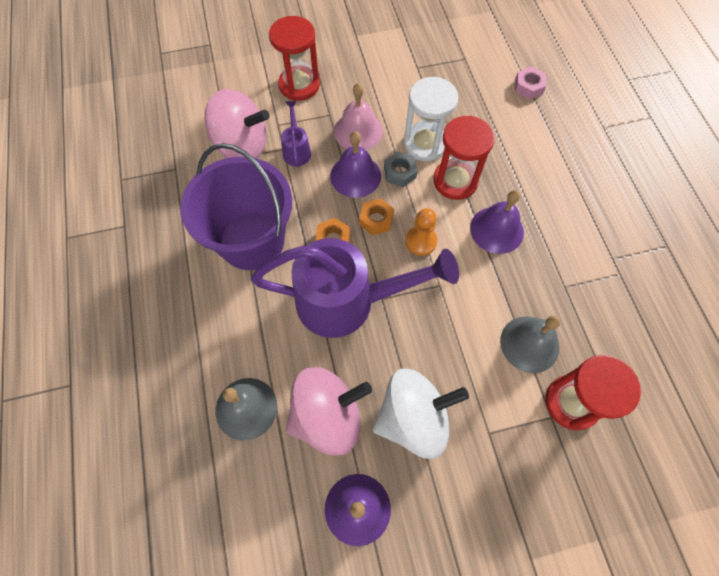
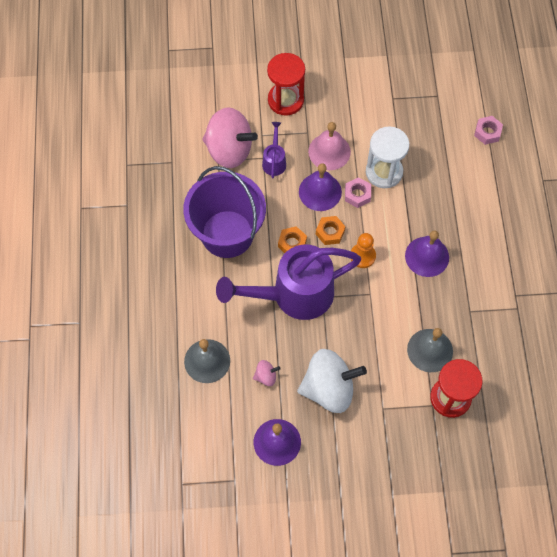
camera: 10 degrees right, 0 degrees up
(327, 416) = (266, 376): pink spinning top -> pink spinning top, size x0.42
(346, 301) = (294, 295): purple watering can -> purple watering can turned 150 degrees clockwise
(399, 172) = (357, 195): grey nut -> pink nut
(455, 181) = (402, 209): red hourglass -> none

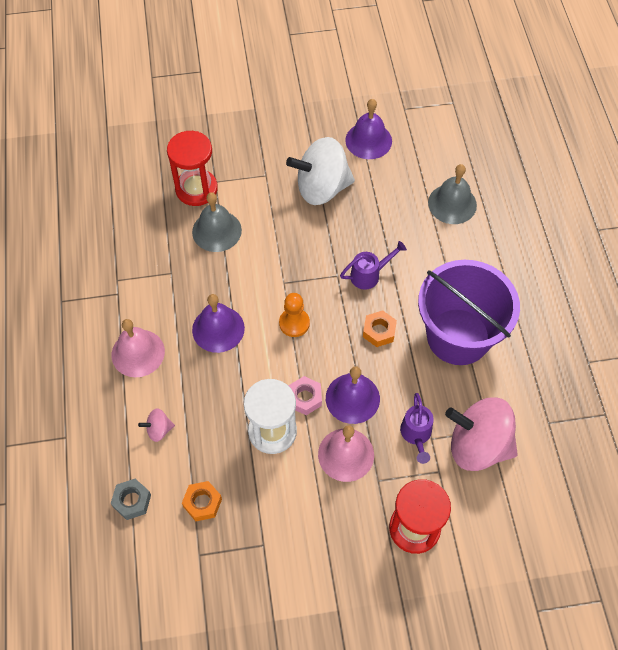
camera: 175 degrees right, 5 degrees down
(266, 376) = (388, 194): pink spinning top -> pink spinning top (159, 430)
(294, 295) = (369, 275): purple watering can -> purple watering can, size x0.43
(330, 232) = (335, 348): orange nut -> orange nut (202, 503)
(487, 132) = (132, 501): pink nut -> grey nut
(493, 241) = (138, 353): none -> pink bell

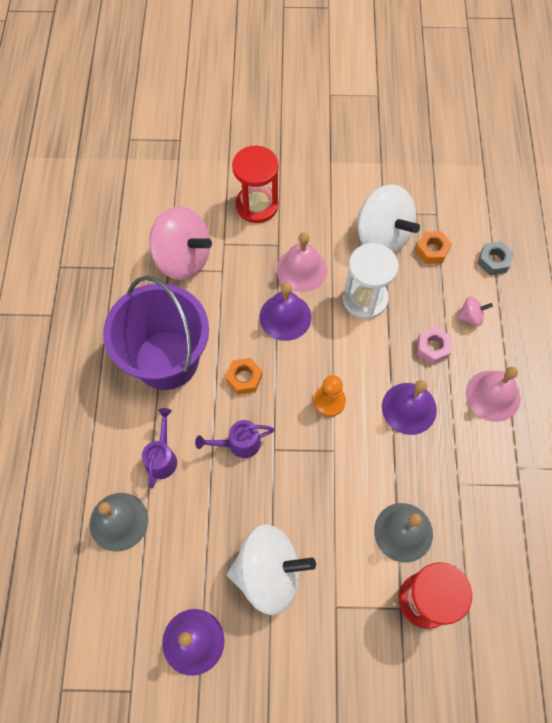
camera: 170 degrees left, 5 degrees up
(261, 511) = (382, 236): none -> white spinning top
(305, 398) = (330, 324): pink nut -> pink nut (432, 348)
(416, 434) = (235, 276): purple watering can -> purple watering can (162, 457)

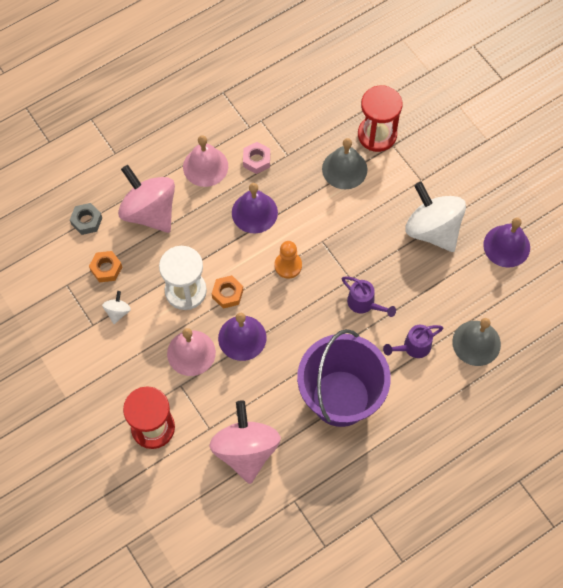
camera: 125 degrees left, 0 degrees up
(244, 378) = (313, 333): orange nut -> orange nut (227, 294)
(382, 236) = (118, 312): white spinning top -> white spinning top, size x0.42
(432, 348) = (194, 223): pink nut -> pink nut (256, 160)
(470, 317) = (149, 212): pink spinning top -> pink spinning top, size x2.36

